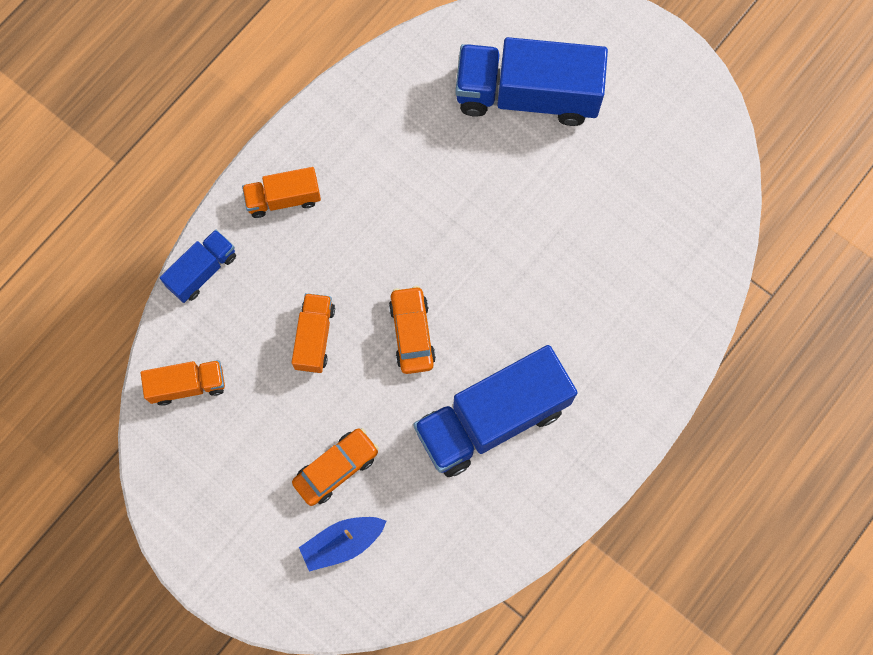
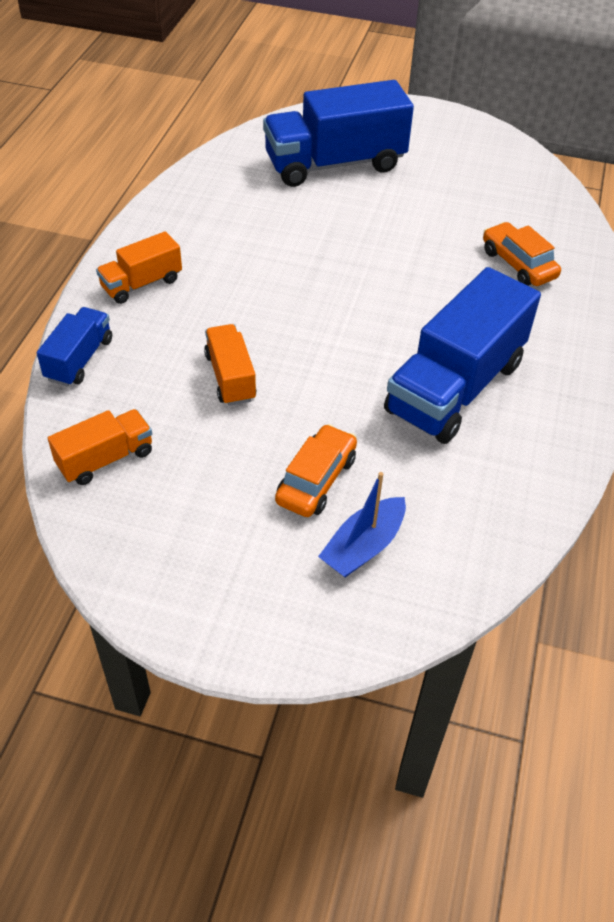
camera: 25 degrees left, 25 degrees down
(412, 333) = (331, 345): orange car -> orange car (518, 264)

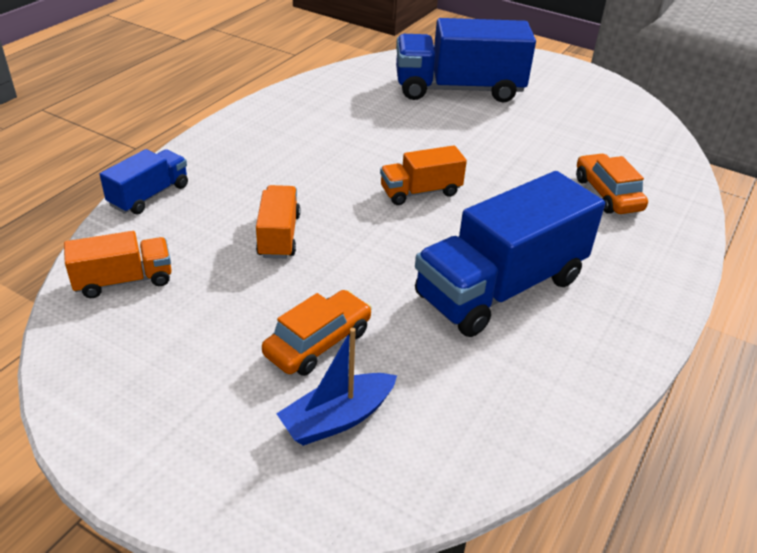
camera: 15 degrees right, 10 degrees down
(141, 284) = (238, 148): orange truck -> orange truck (420, 192)

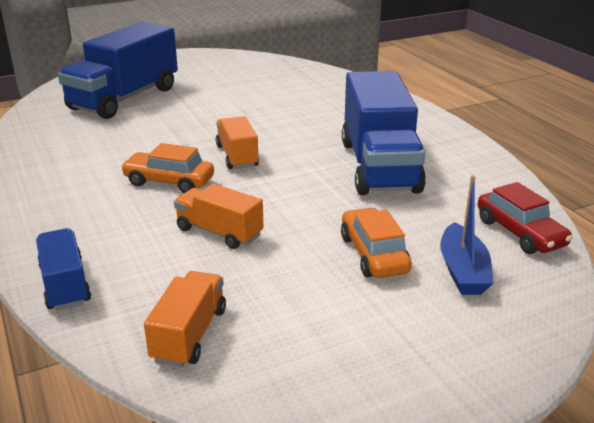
camera: 55 degrees left, 10 degrees down
(420, 192) = (237, 156): orange truck -> orange truck turned 150 degrees clockwise
(458, 447) = (520, 233): none -> red car
(607, 194) = (320, 100): orange car -> orange car (169, 182)

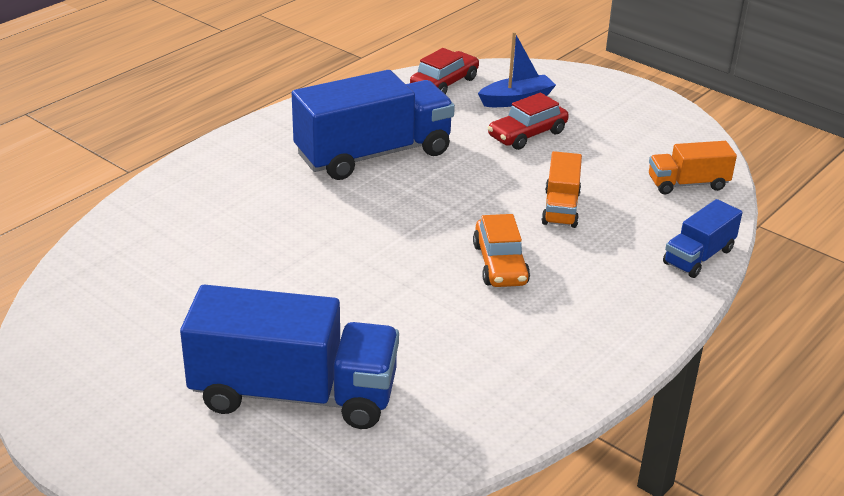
camera: 115 degrees left, 5 degrees up
(237, 156) = (412, 239): orange truck -> none
(374, 254) = (527, 134): orange car -> red car

